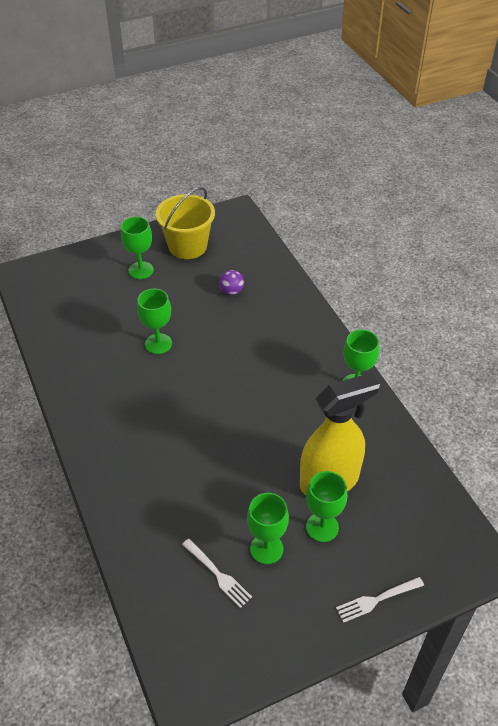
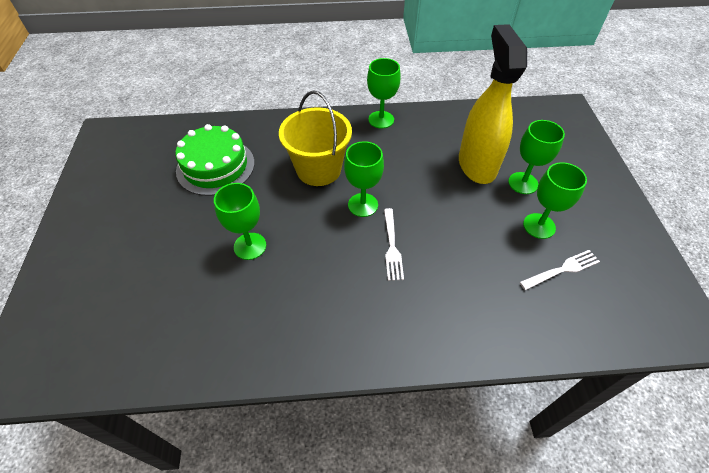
camera: 70 degrees left, 5 degrees up
(141, 270) = (123, 235): green goblet -> green goblet (363, 205)
(187, 246) = (120, 184): yellow bucket -> yellow bucket (318, 169)
(231, 291) = (215, 166): purple ball -> green cake
(377, 600) = (596, 171): white fork -> white fork (392, 246)

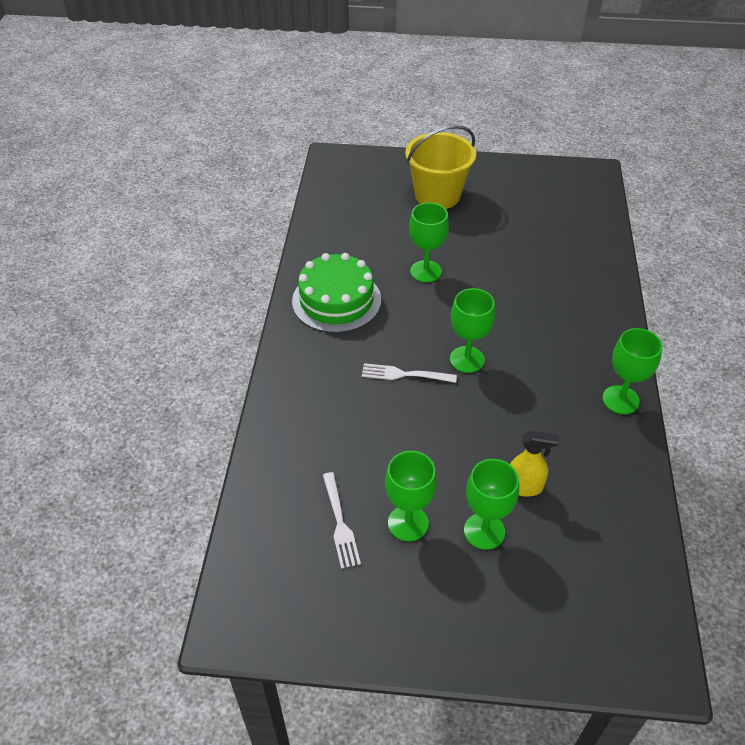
camera: 100 degrees right, 5 degrees down
(215, 166) = (537, 249): green cake -> green cake (336, 300)
(318, 169) = (527, 328): yellow bucket -> yellow bucket (437, 195)
(477, 165) = (524, 487): yellow spray bottle -> yellow spray bottle, size x0.47

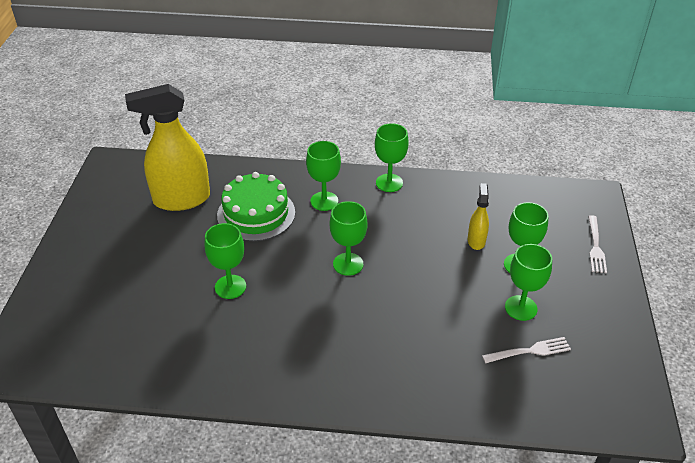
camera: 90 degrees left, 5 degrees down
(336, 300) = (264, 358): green cake -> green cake (256, 214)
(404, 374) = (366, 306): white fork -> white fork (595, 246)
(437, 195) = (111, 273): yellow bucket -> none
(548, 226) = (181, 199): none -> yellow spray bottle
(570, 337) = (324, 201): none -> green goblet

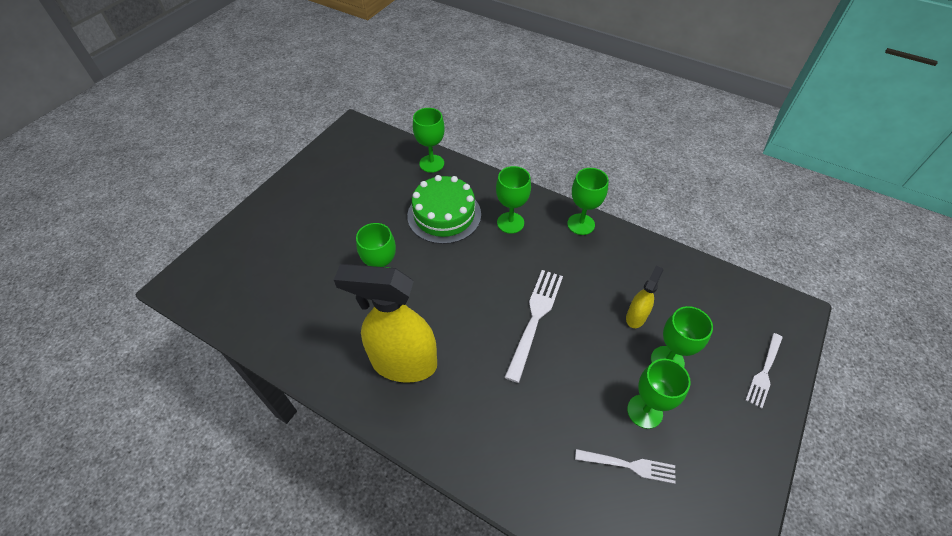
camera: 25 degrees right, 10 degrees up
(181, 199) = (390, 180): yellow spray bottle -> yellow spray bottle (403, 363)
(348, 264) = (498, 295): green goblet -> green goblet (431, 163)
(392, 271) = (535, 318): none -> white fork

